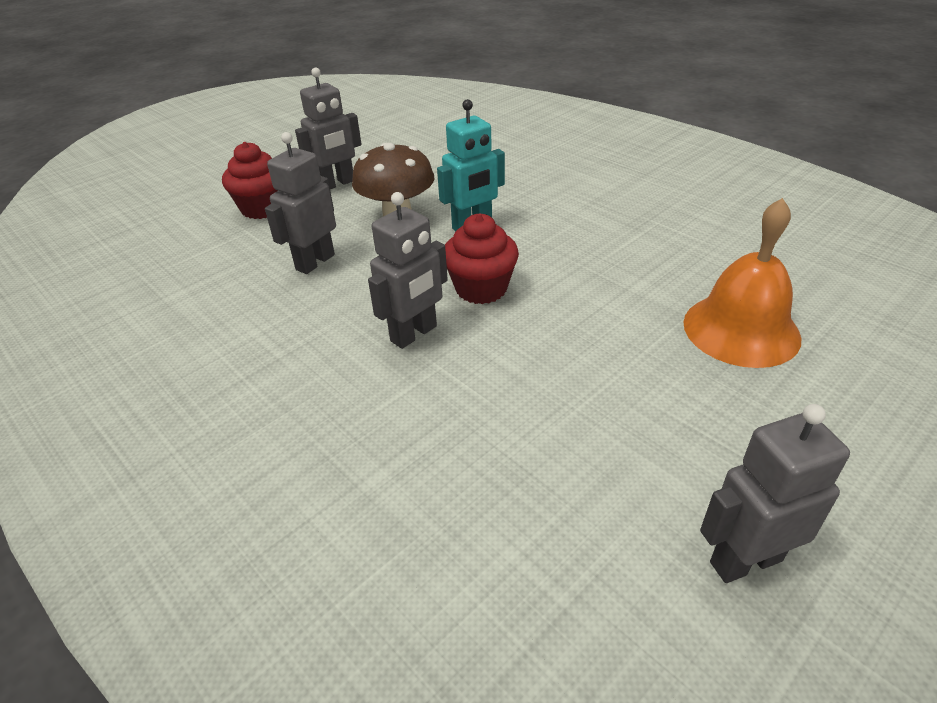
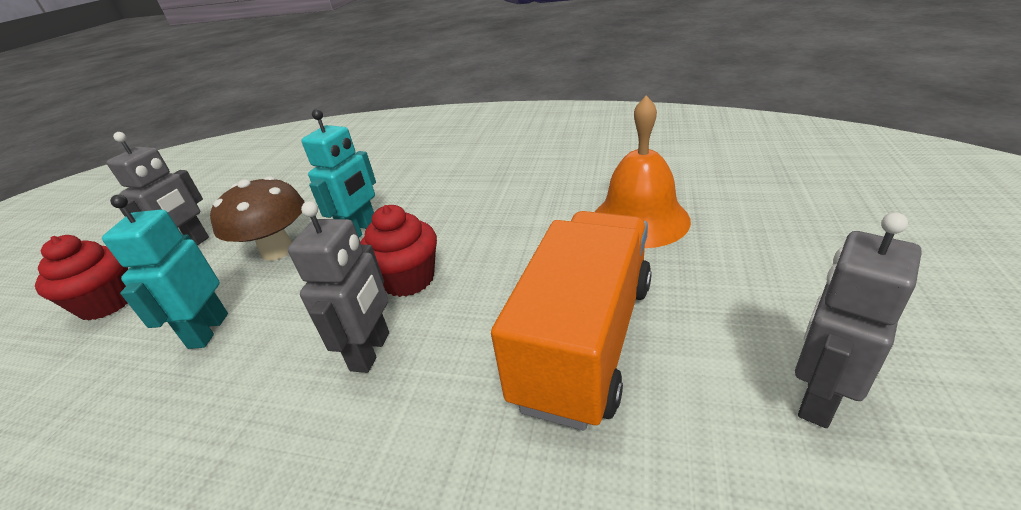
camera: 30 degrees left, 5 degrees down
(315, 262) = (208, 330): grey robot -> turquoise robot
(584, 410) = (585, 340): none -> orange truck

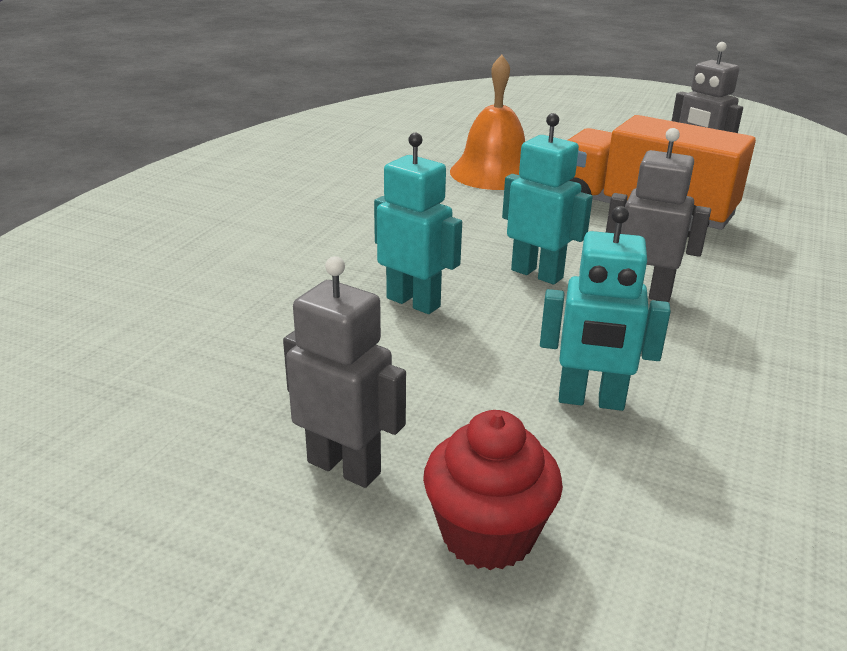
camera: 85 degrees left, 5 degrees down
(277, 251) = (422, 365): brown mushroom -> none
(408, 279) = (537, 274): red cupcake -> turquoise robot

